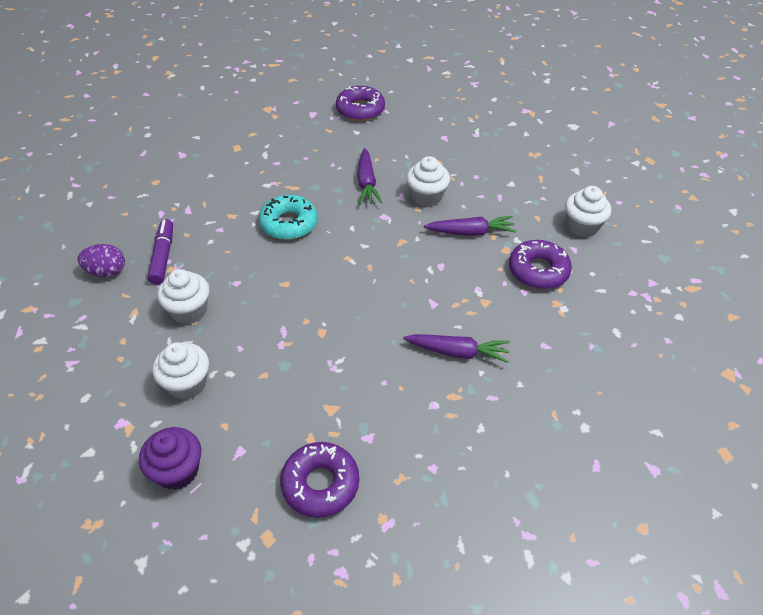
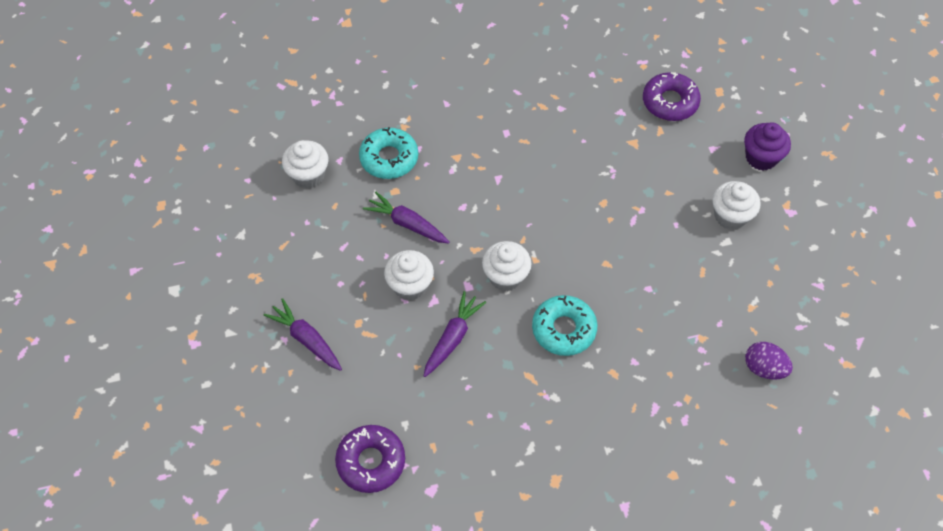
camera: 145 degrees left, 10 degrees up
(163, 256) = (703, 357): purple marker -> none
(189, 311) = (703, 281): white cupcake -> white cupcake (506, 276)
(457, 352) = (513, 132): purple carrot -> purple carrot (307, 339)
(538, 270) = (389, 158): purple donut -> turquoise donut

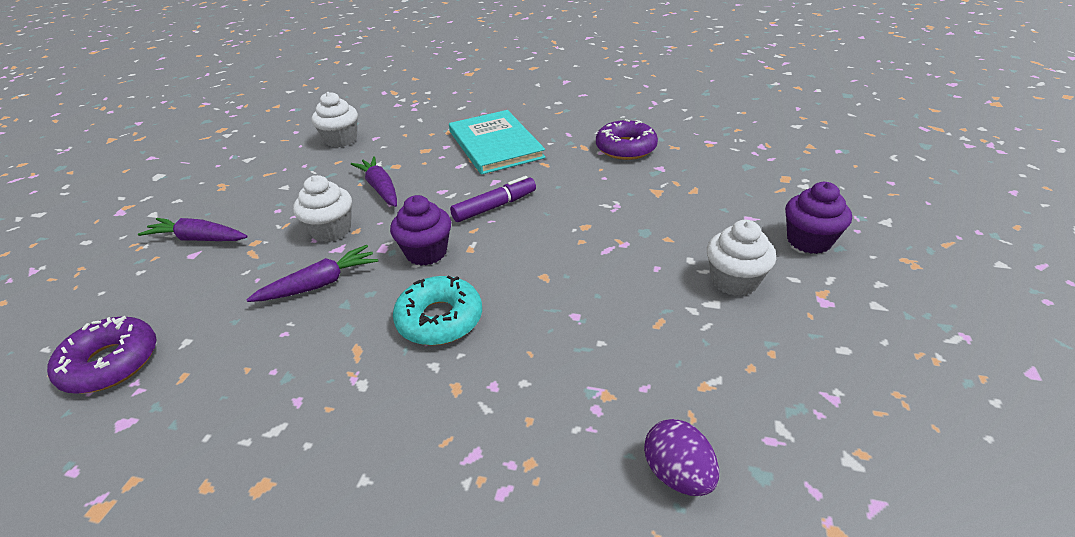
camera: 30 degrees right, 20 degrees down
(307, 339) = (199, 239): purple carrot -> purple carrot turned 60 degrees counterclockwise
(389, 158) = (414, 146): turquoise donut -> none
(462, 130) = (495, 144): none -> turquoise book
(506, 276) = (426, 252): white cupcake -> purple cupcake
(520, 208) = (495, 206): none -> purple marker
(670, 102) = (720, 173): purple donut -> purple donut (625, 148)

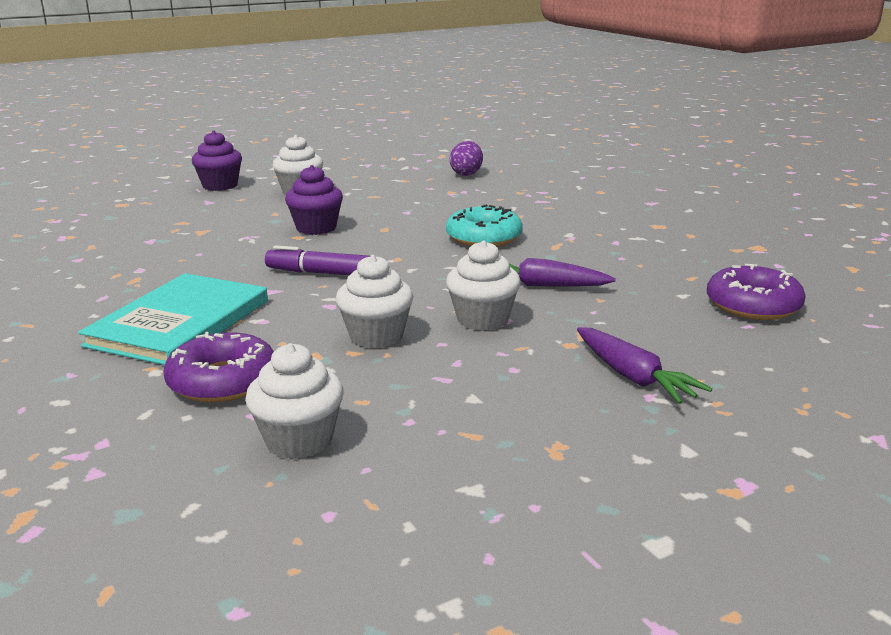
camera: 135 degrees left, 15 degrees down
(380, 188) = (376, 336): purple carrot -> white cupcake
(426, 252) = (431, 269): purple cupcake -> purple cupcake (316, 228)
(625, 148) = (116, 262): purple donut -> purple donut (223, 381)

